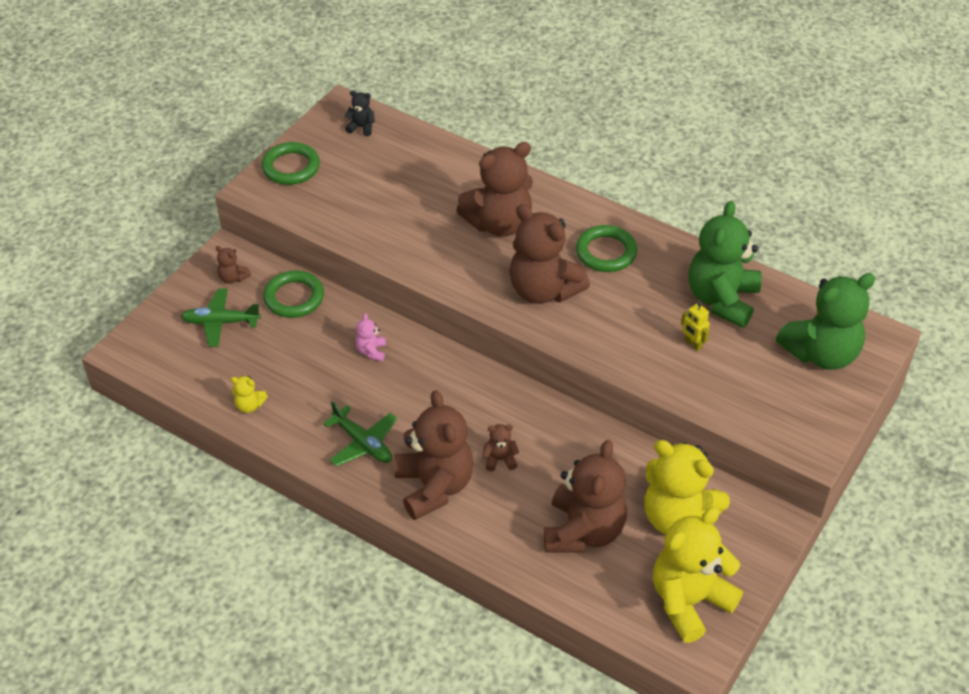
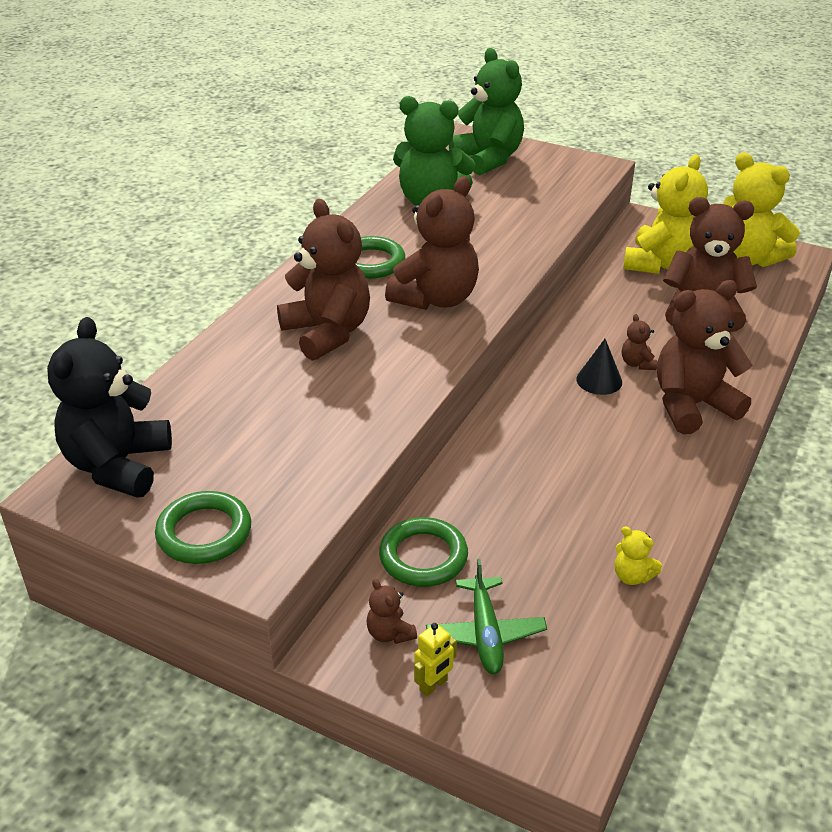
camera: 95 degrees left, 10 degrees down
(233, 278) = (390, 633): brown teddy bear -> brown teddy bear turned 120 degrees clockwise
(249, 405) = (632, 576): yellow teddy bear -> yellow teddy bear turned 120 degrees clockwise
(361, 127) = (118, 465): black teddy bear -> black teddy bear, size x2.38
(363, 443) = (654, 464): green plane -> none
(371, 351) = (507, 471): pink teddy bear -> none
(478, 427) = (599, 380): none -> black cone
(692, 344) = (494, 216): yellow robot -> yellow robot (433, 685)

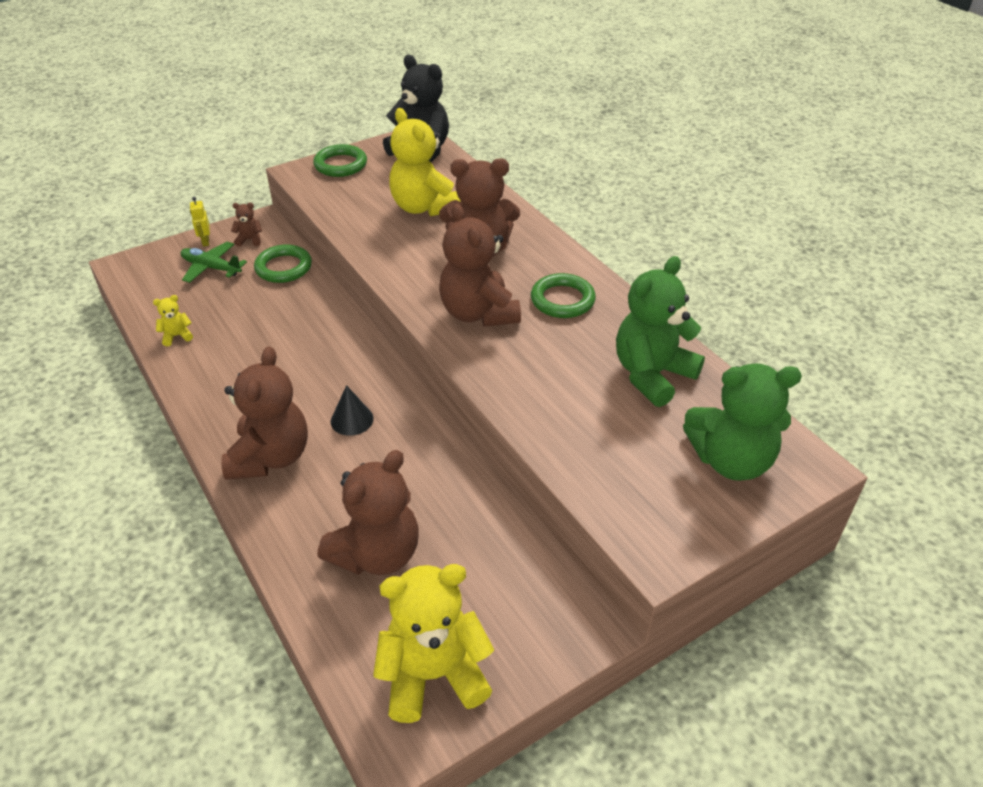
camera: 120 degrees right, 5 degrees up
(637, 363) = (349, 455): brown teddy bear -> none
(661, 264) = (483, 577): yellow teddy bear -> yellow teddy bear (424, 207)

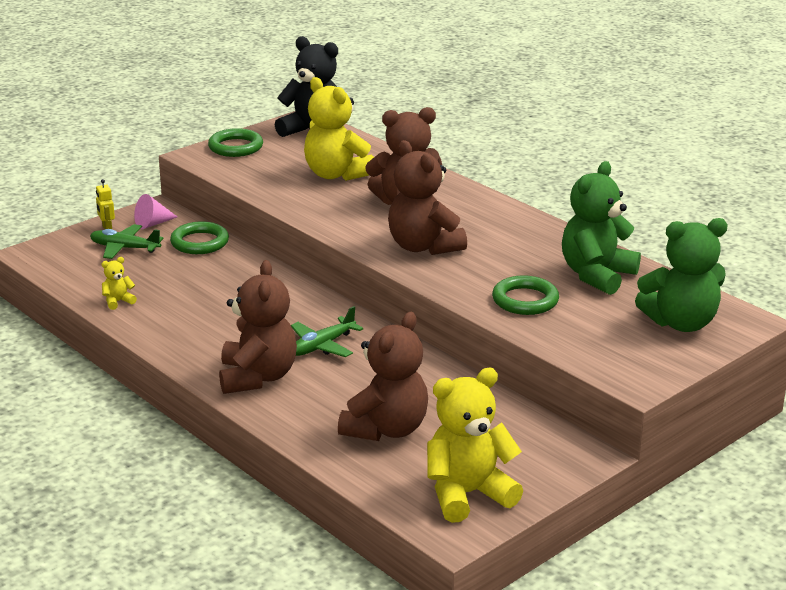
camera: 10 degrees left, 15 degrees down
(249, 240) = (153, 224): brown teddy bear -> pink cone
(352, 420) = (322, 346): black cone -> green plane
(562, 300) = (498, 232): green ring -> green ring (525, 300)

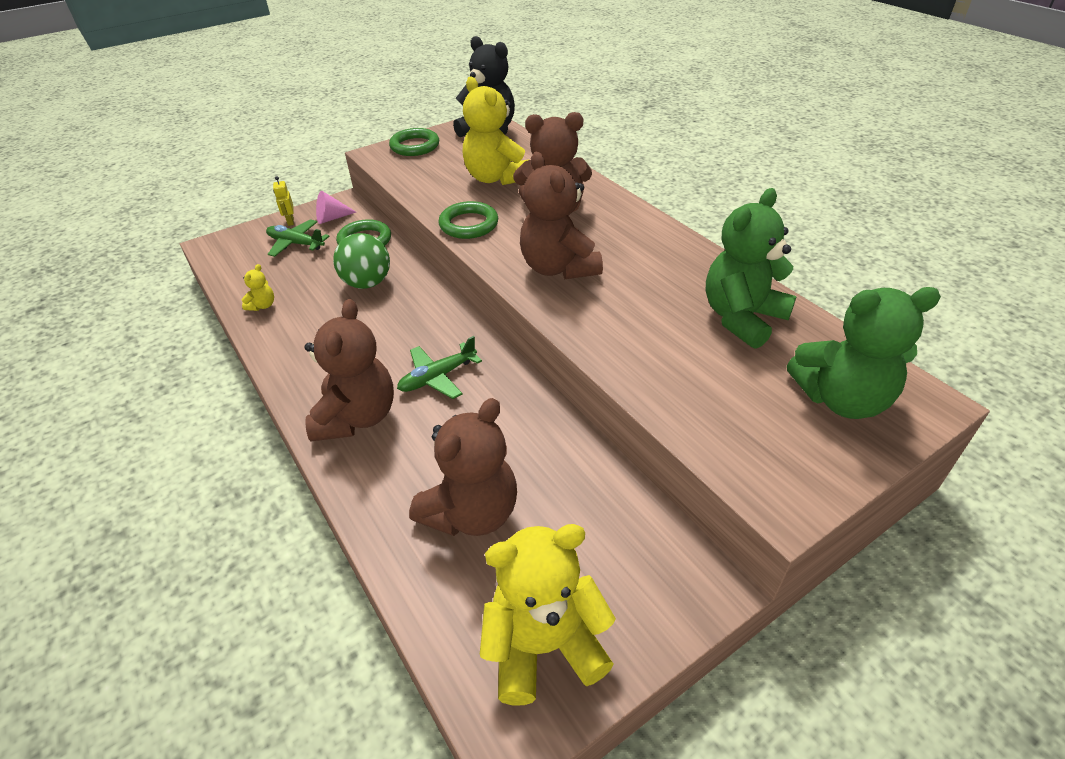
camera: 10 degrees right, 15 degrees up
(118, 301) = (262, 305): yellow teddy bear -> yellow teddy bear turned 135 degrees clockwise
(220, 278) = (367, 283): none -> green ball
(525, 300) = (656, 350): green ring -> green ring (469, 224)

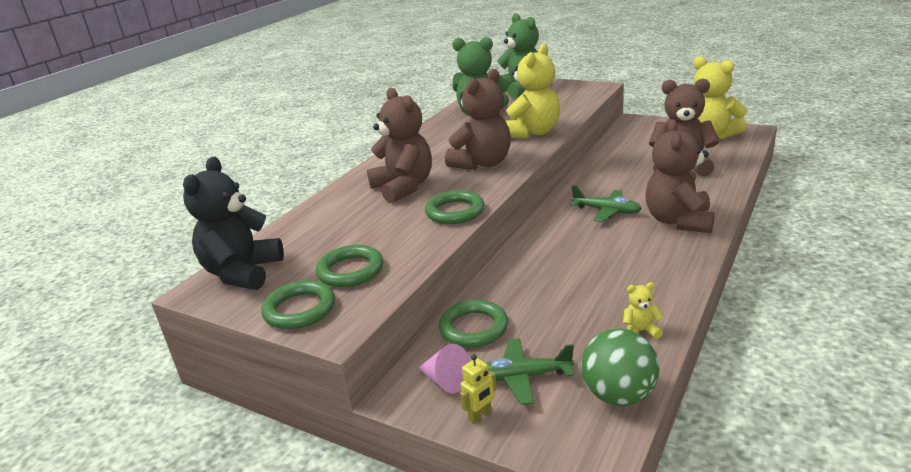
camera: 115 degrees left, 15 degrees down
(296, 244) = (522, 377): green plane -> green plane turned 90 degrees clockwise
(357, 417) = (678, 221): brown teddy bear -> brown teddy bear turned 60 degrees counterclockwise
(367, 283) = (541, 289): green ball -> green ball (618, 395)
(437, 167) = (350, 271): none -> green ring
(496, 178) = (357, 230): yellow teddy bear -> yellow teddy bear (532, 133)

